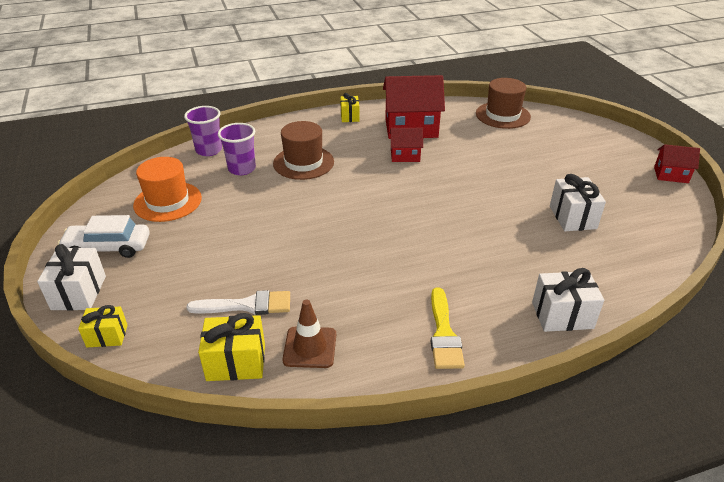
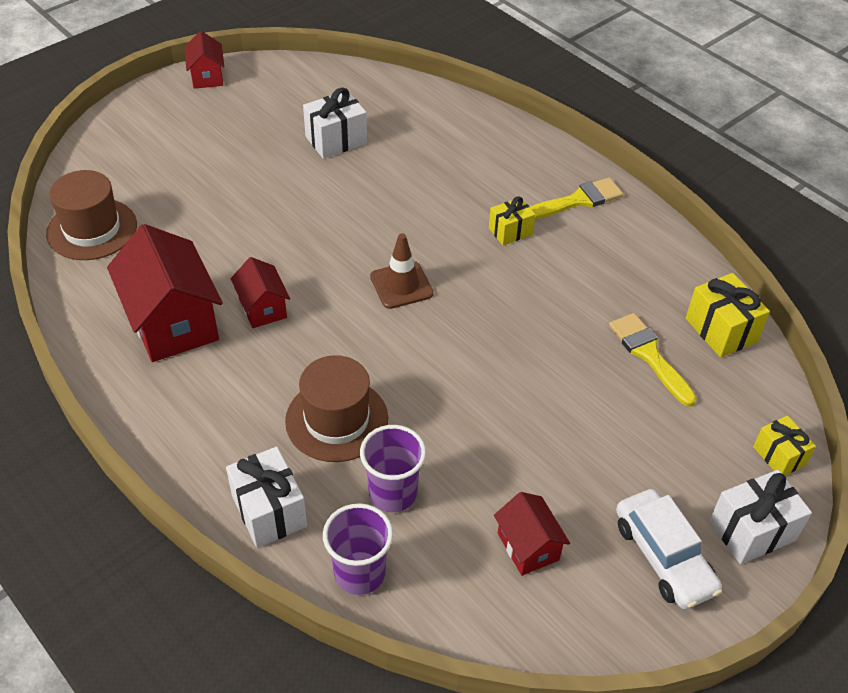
camera: 115 degrees left, 10 degrees up
(168, 201) = (528, 546): orange hat -> red house
(247, 305) = (649, 355): white brush -> yellow brush
(310, 347) = (662, 284): brown traffic cone -> brown traffic cone (401, 285)
(350, 116) = (158, 413): yellow gift -> yellow gift (510, 231)
(562, 315) = (500, 134): white gift -> white gift (269, 511)

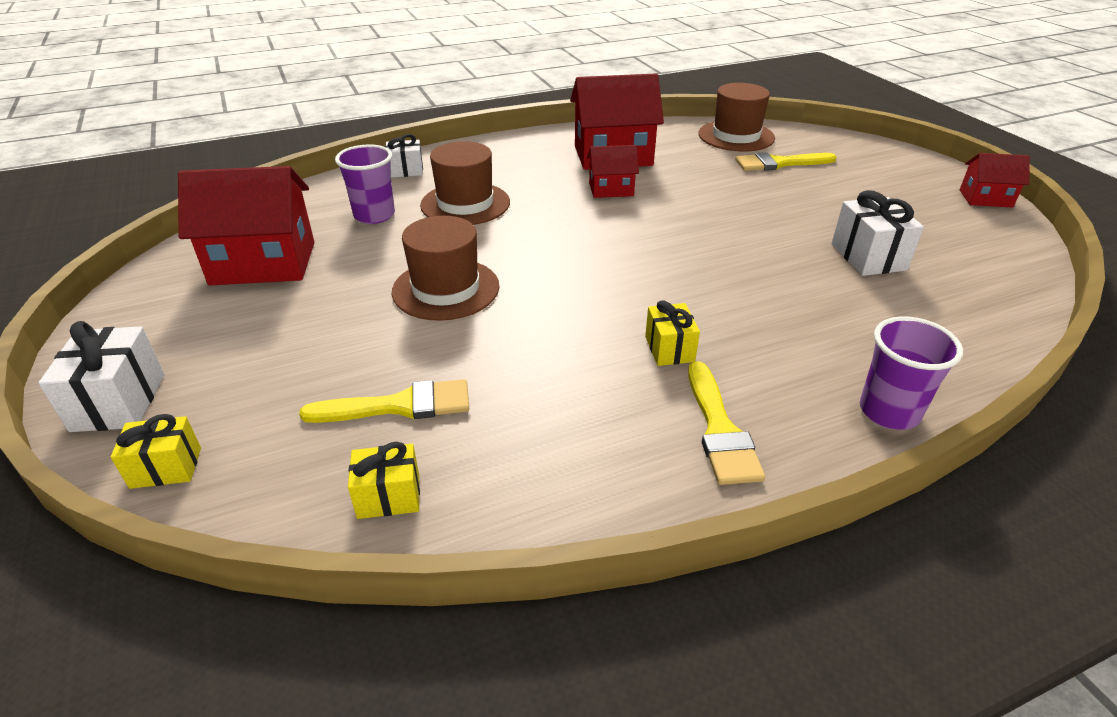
camera: 110 degrees right, 10 degrees down
(162, 193) = (779, 163): none -> yellow brush
(269, 511) = (406, 171): white gift -> white gift, size x0.65
(359, 573) = (323, 193): purple cup -> purple cup (889, 412)
(401, 285) = (608, 258): brown traffic cone -> none
(500, 379) = (446, 289): none -> brown hat
(528, 546) = (263, 263): red house -> red house, size x1.88
(663, 557) = (168, 332): white car -> none
(721, 330) = (389, 496): yellow gift -> yellow gift, size x0.65

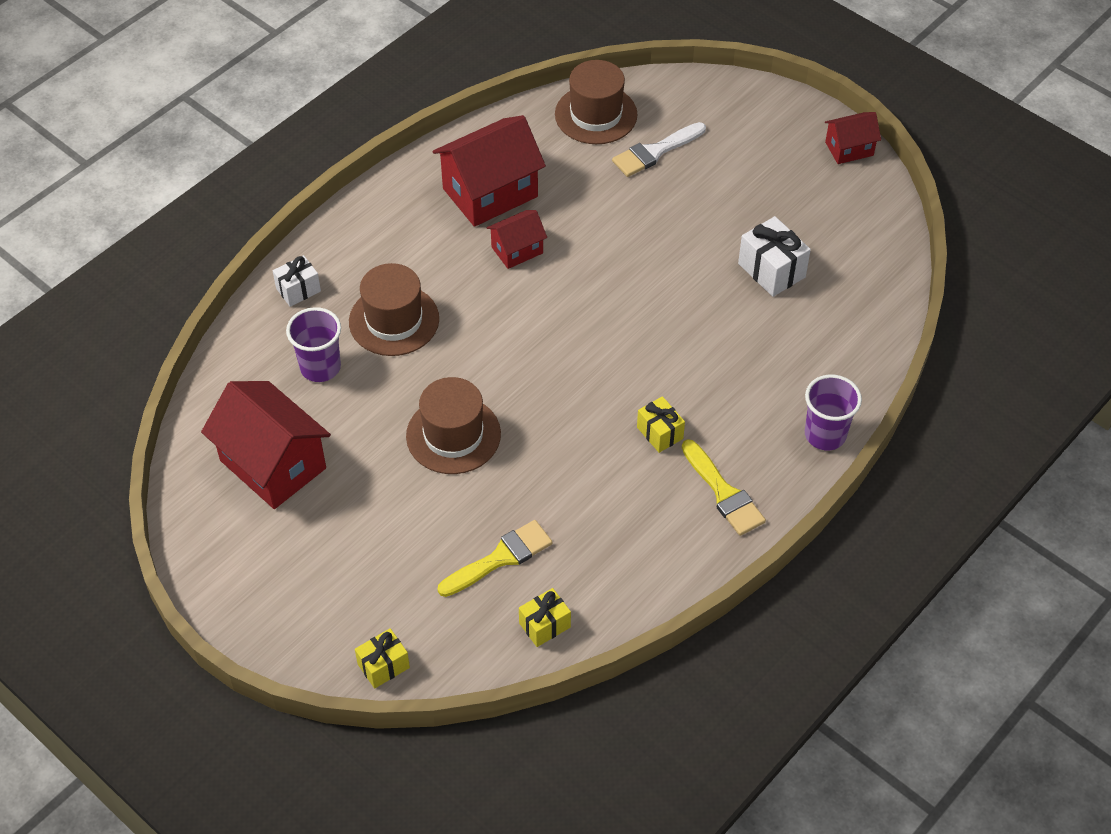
camera: 25 degrees left, 15 degrees up
(119, 402) = (296, 635): white gift -> none
(263, 263) = (273, 464): red house -> red house turned 75 degrees clockwise
(779, 163) = (655, 152): yellow brush -> white brush

